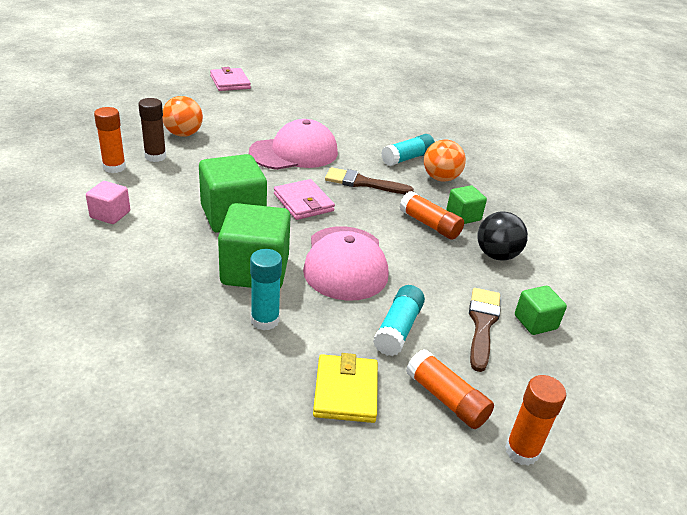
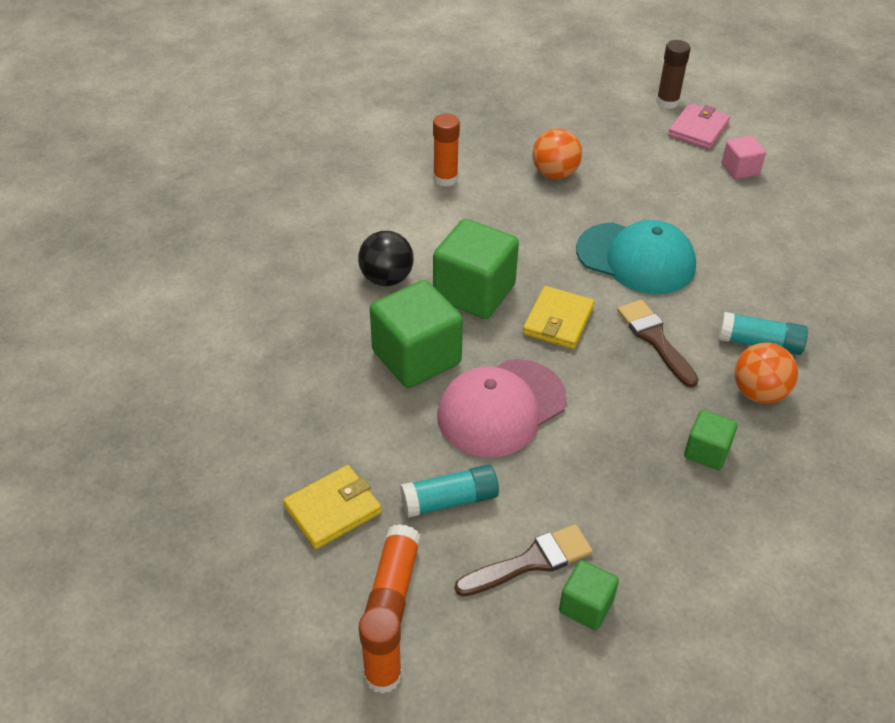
camera: 55 degrees right, 10 degrees up
(110, 214) = (381, 226): pink cube -> pink cube (740, 169)
(155, 156) = (494, 186): brown glue stick -> brown glue stick (667, 102)
(265, 320) = (361, 406): turquoise glue stick -> none
(294, 152) = (636, 259): pink cap -> turquoise cap
(303, 202) = (558, 321): pink wallet -> yellow wallet
(429, 224) = (650, 433): orange glue stick -> none
(496, 255) = (667, 517): black ball -> black ball (386, 278)

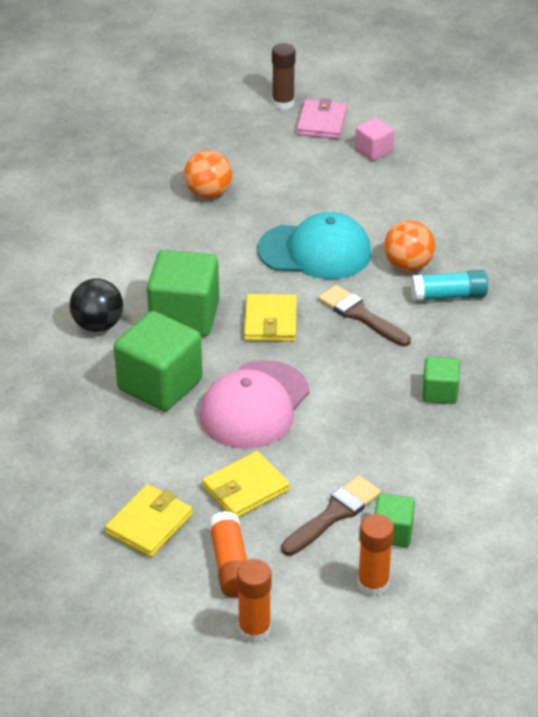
camera: 20 degrees left, 5 degrees down
(445, 178) = (108, 222): orange glue stick -> orange glue stick (373, 584)
(450, 500) = (245, 488): turquoise glue stick -> yellow wallet
(758, 393) = (463, 335): orange ball -> orange ball (408, 265)

